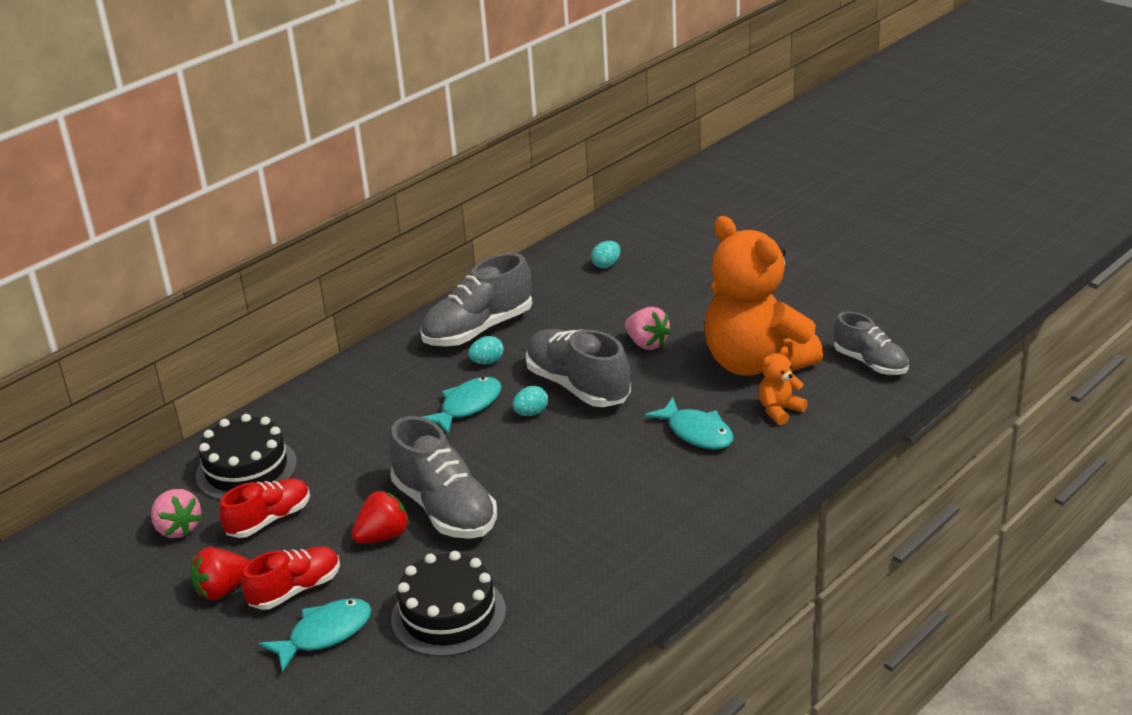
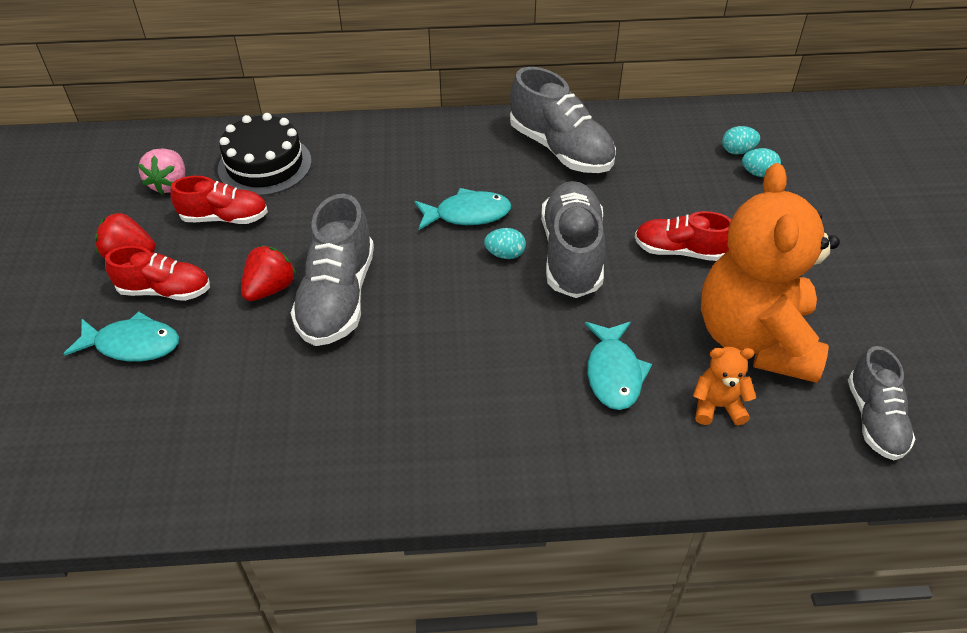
camera: 40 degrees right, 15 degrees up
(383, 536) = (270, 289): red strawberry -> red strawberry turned 60 degrees counterclockwise
(448, 615) = (220, 397): black cake -> none
(478, 329) = (560, 149): grey shoe -> grey shoe turned 135 degrees counterclockwise
(487, 362) = (531, 183): turquoise egg -> turquoise egg (758, 173)
(647, 344) = (679, 251): pink strawberry -> red shoe

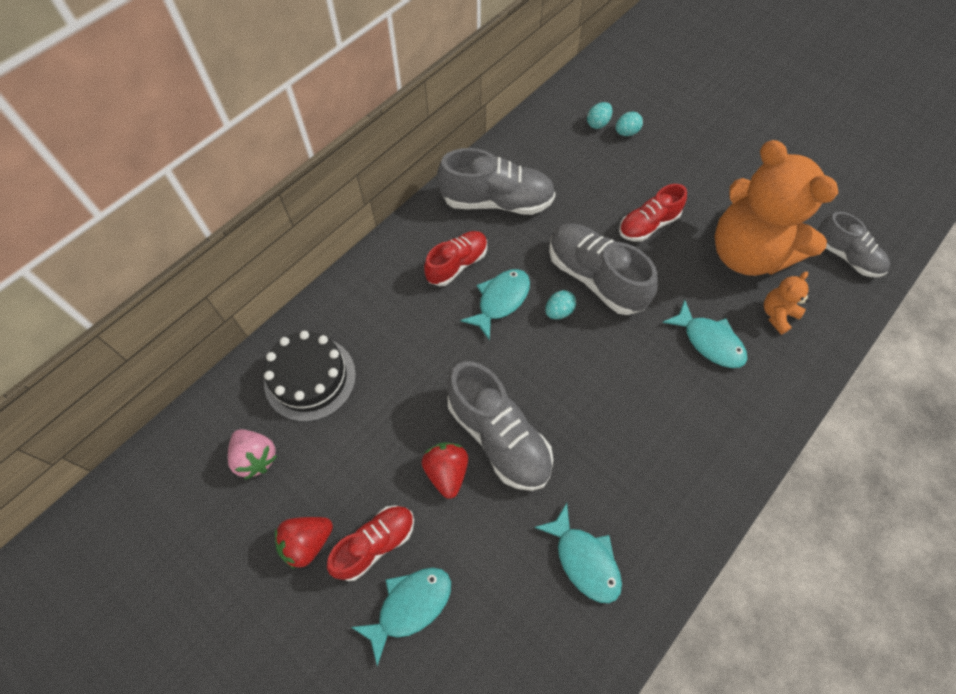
camera: 45 degrees left, 15 degrees up
(224, 218) = (339, 447): red shoe -> red shoe (457, 264)
(283, 426) = (584, 559): none -> turquoise fish

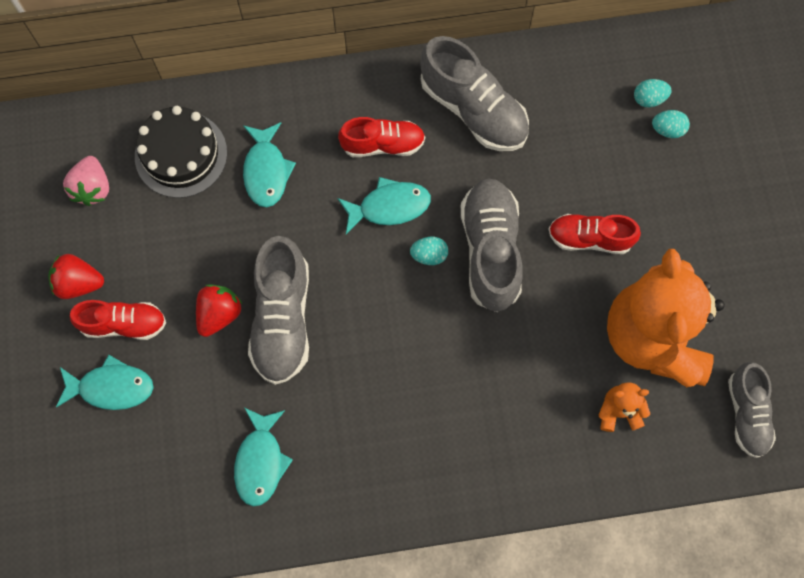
camera: 40 degrees right, 10 degrees up
(709, 341) = (532, 384): turquoise fish -> turquoise fish (266, 171)

